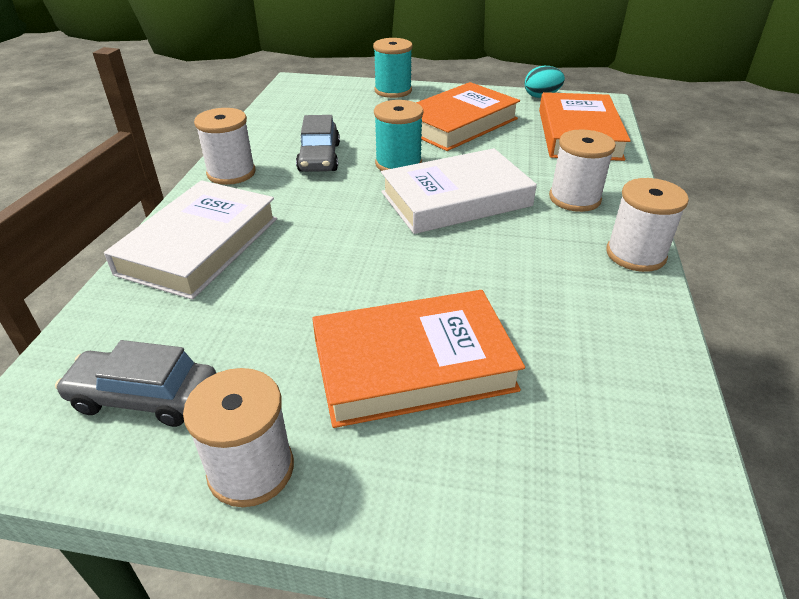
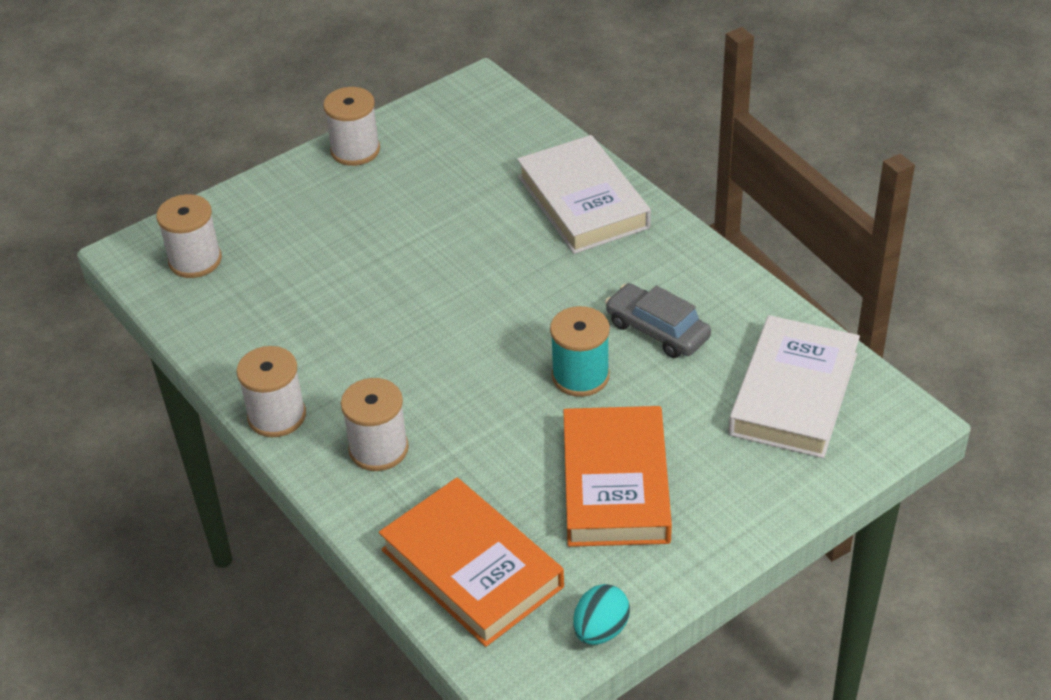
camera: 135 degrees right, 5 degrees up
(144, 397) = (450, 134): grey car -> none
(231, 173) = (689, 262): white spool -> white spool (195, 260)
(393, 91) = (778, 492): turquoise spool -> none
(413, 364) = (341, 235): orange book -> none
(456, 199) = (474, 372): white book -> white book (793, 394)

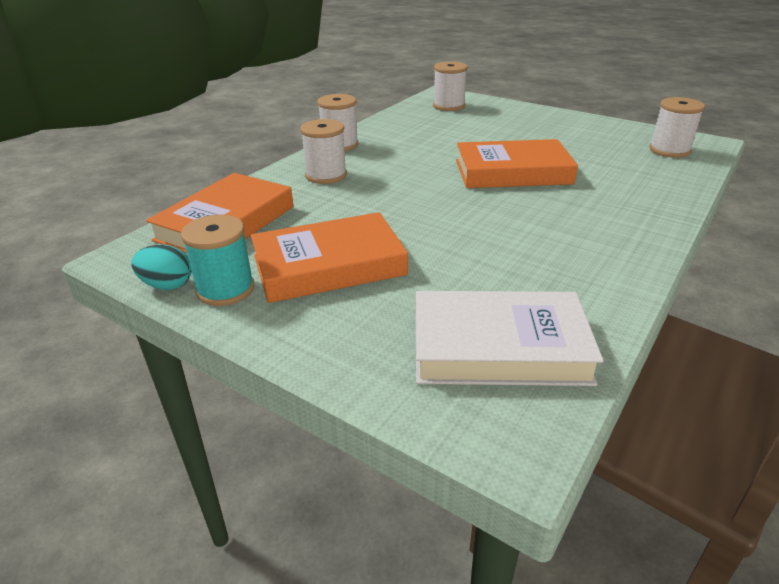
camera: 70 degrees right, 10 degrees down
(355, 150) = (588, 122): white spool -> white spool (669, 150)
(467, 272) = (512, 172): none -> orange book
(580, 376) = (440, 230): turquoise spool -> turquoise spool (225, 289)
(583, 202) = (638, 198): white book -> none
(657, 330) = (521, 255): grey car -> none

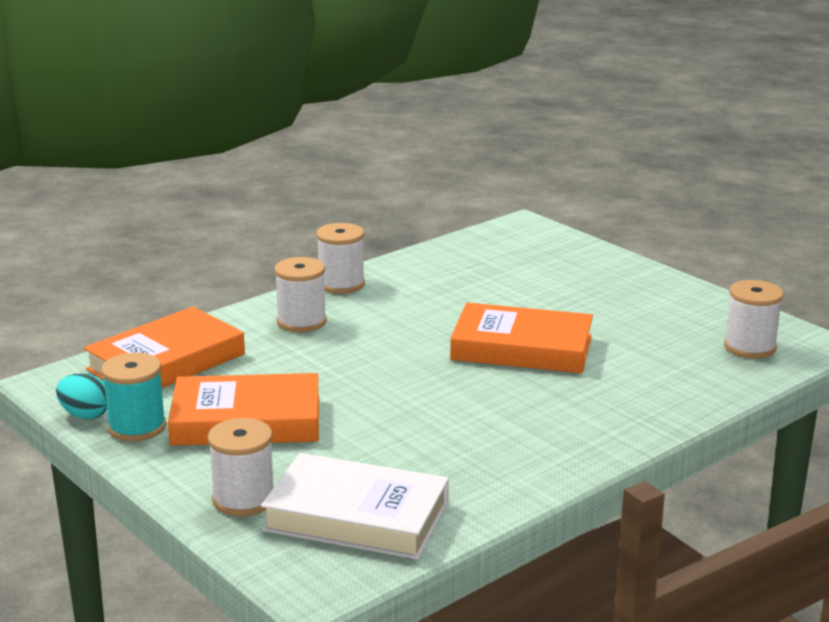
camera: 15 degrees right, 10 degrees down
(448, 106) = (518, 245): white spool -> white spool (244, 499)

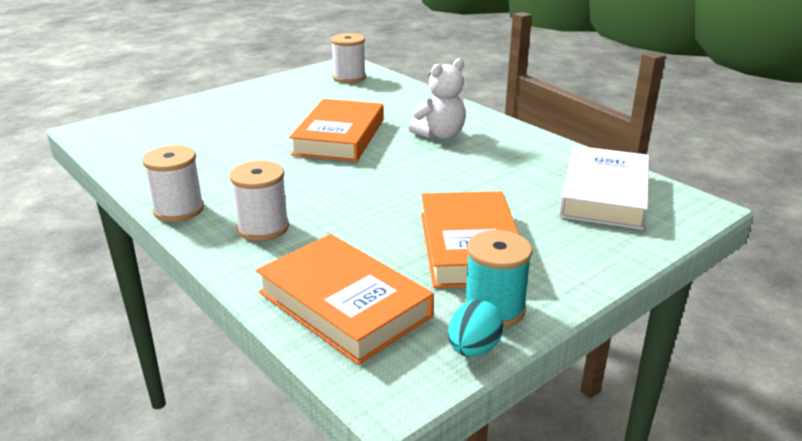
camera: 90 degrees left, 5 degrees up
(244, 499) = (602, 240): white spool -> none
(539, 412) = (440, 135): none -> white teddy bear

